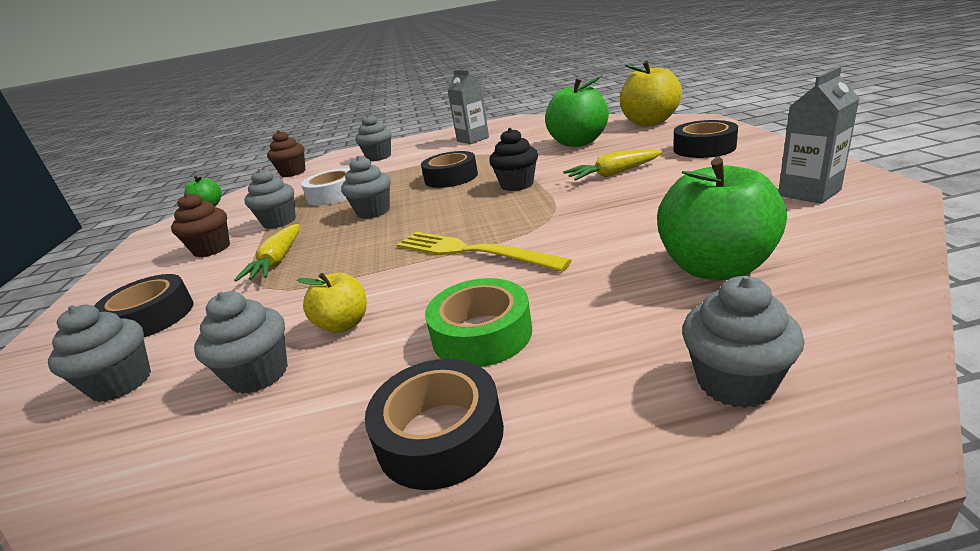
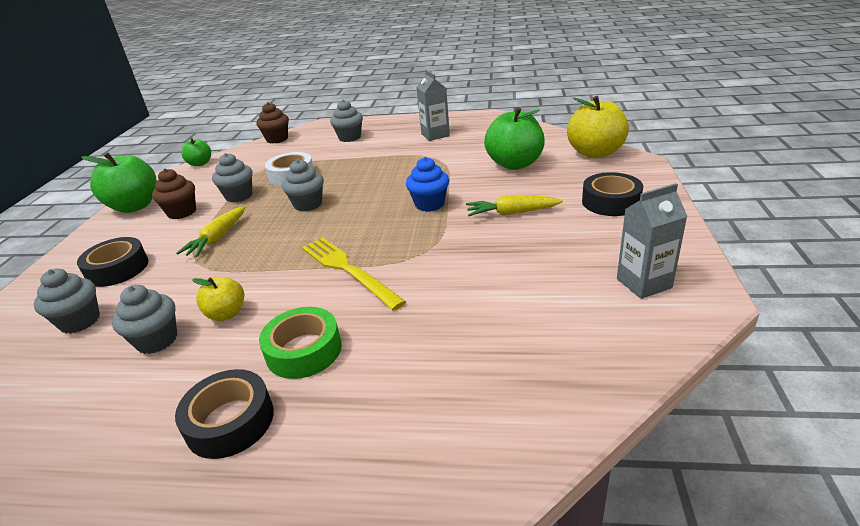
camera: 15 degrees right, 5 degrees up
(451, 177) = (387, 180): black tape -> none
(517, 185) = (429, 204): black cupcake -> blue cupcake
(715, 267) = (500, 340): green apple -> green apple (135, 206)
(735, 382) = (426, 443): grey cupcake -> none

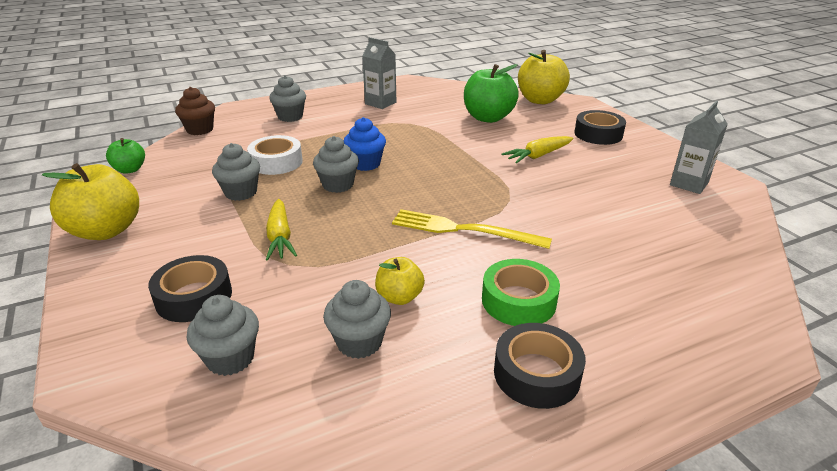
camera: 35 degrees left, 0 degrees up
(135, 206) = (106, 231): green apple -> yellow apple
(182, 212) = (189, 223): brown cupcake -> none
(429, 204) = (460, 162): blue cupcake -> blue cupcake (365, 164)

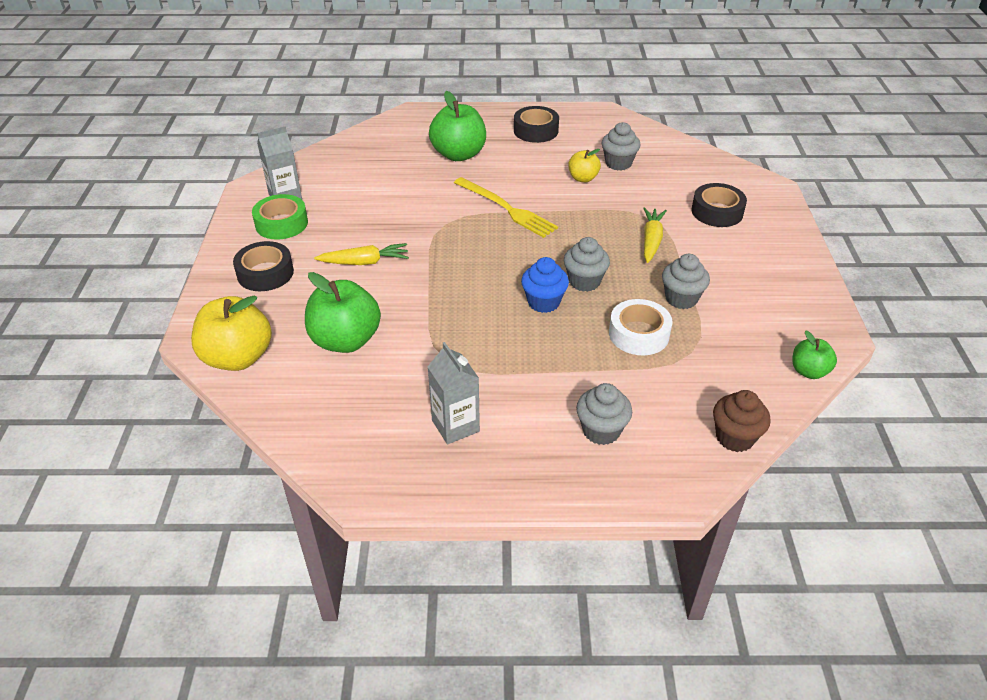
camera: 155 degrees left, 10 degrees up
(106, 231) = (802, 287): yellow apple -> none
(230, 358) = (692, 174): grey cupcake -> none
(518, 301) = (513, 159): green tape -> green tape (281, 223)
(596, 285) = (458, 154): none -> green apple

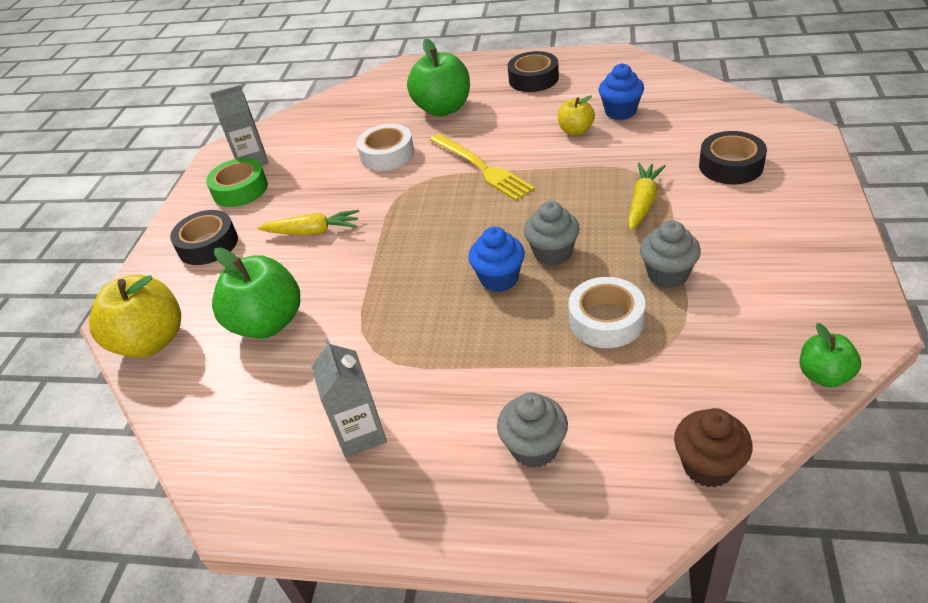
camera: 15 degrees right, 0 degrees up
(416, 195) = (387, 154): none -> white tape
(618, 163) = (620, 112): grey cupcake -> blue cupcake

